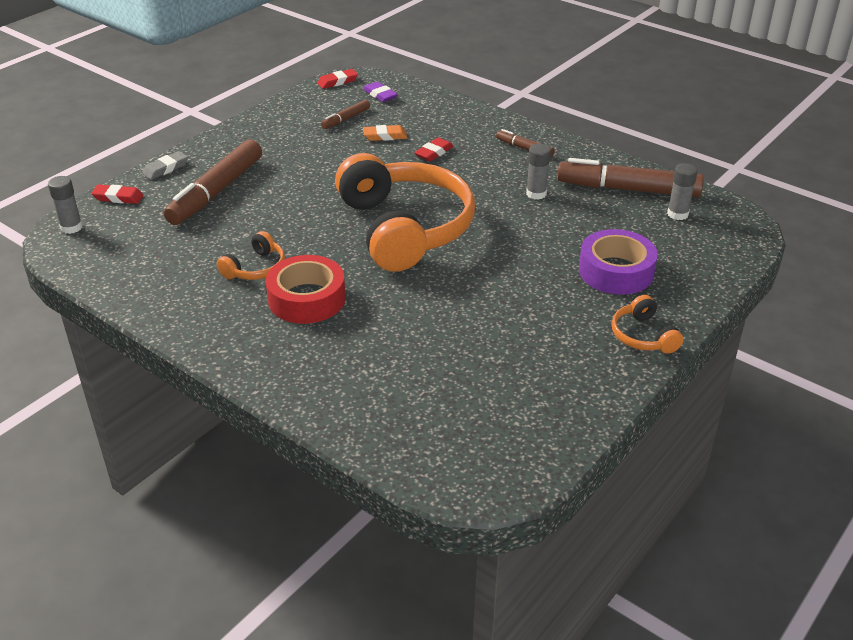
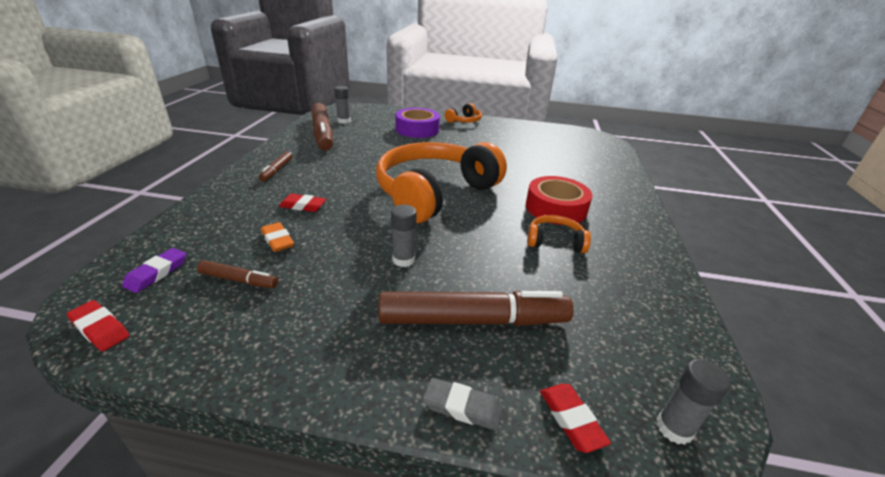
camera: 120 degrees left, 5 degrees down
(536, 194) = (347, 157): grey glue stick -> grey glue stick (403, 260)

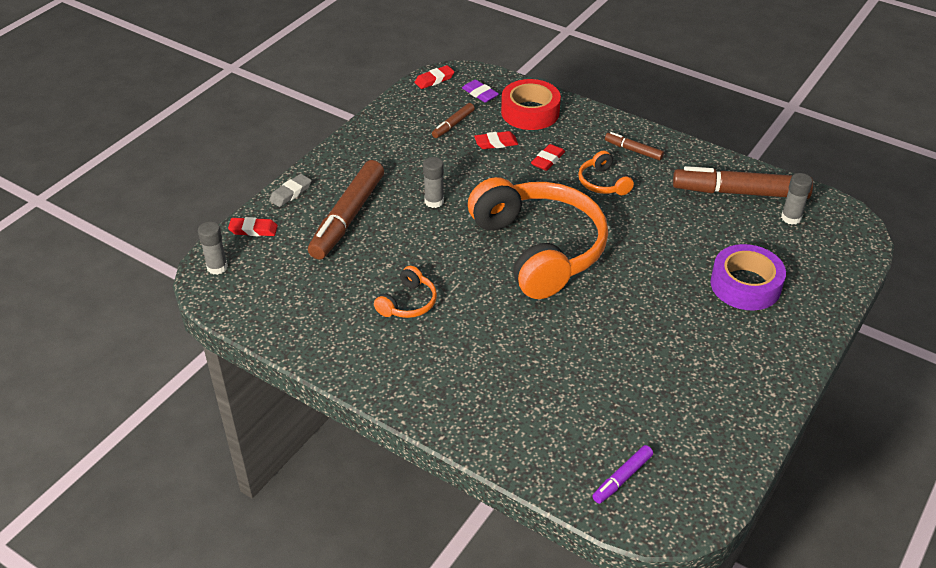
camera: 115 degrees right, 10 degrees up
(277, 240) = (496, 143): orange eraser -> red eraser
(464, 121) = (782, 354): orange headphones -> orange headphones (603, 183)
(556, 208) = (465, 333): red tape -> red tape (530, 112)
(593, 148) = (622, 478): none -> purple marker

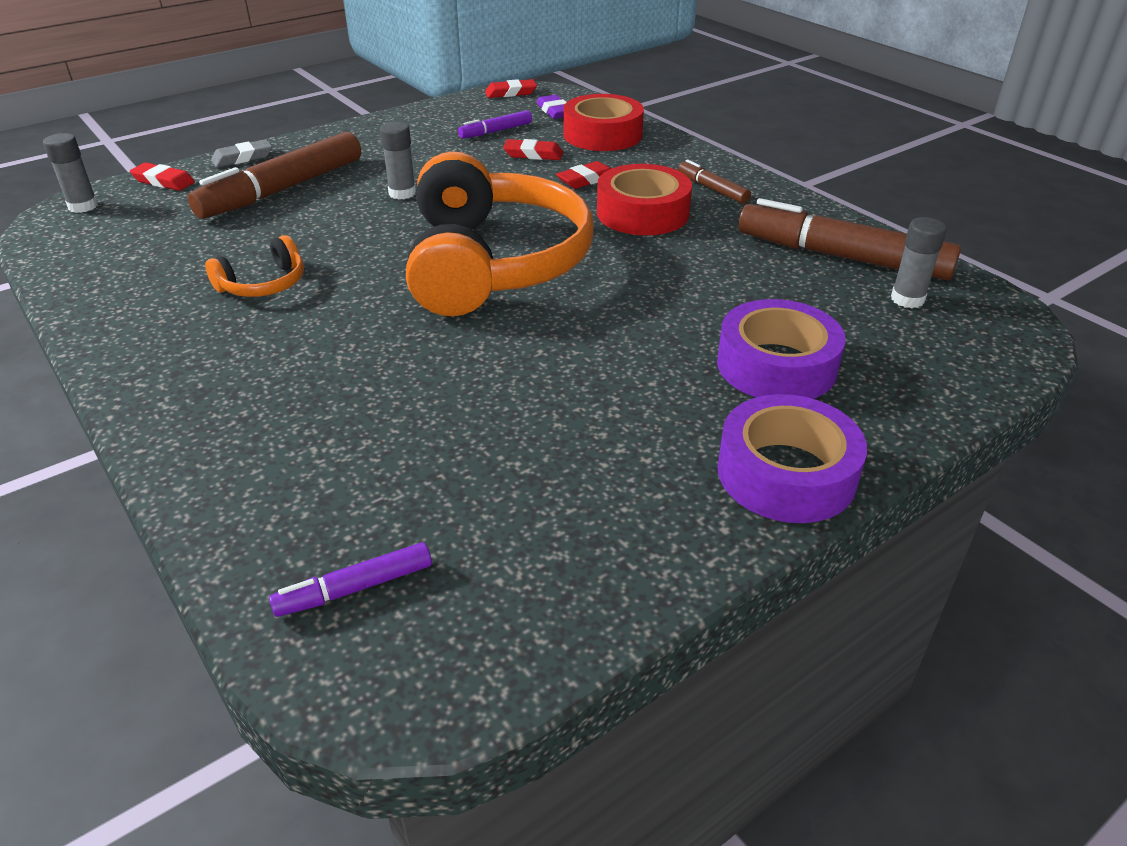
camera: 20 degrees right, 5 degrees down
(453, 124) = (496, 131): brown marker -> purple marker
(603, 183) = (642, 213): orange headphones -> red tape
(785, 354) = (786, 473): none -> purple tape

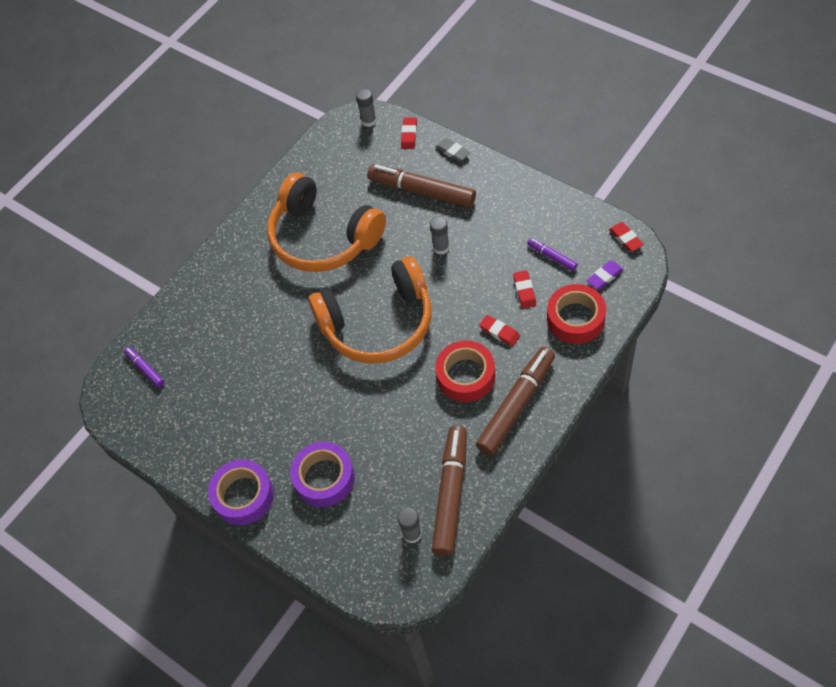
camera: 80 degrees right, 20 degrees up
(264, 284) = (323, 237): orange headphones -> orange headphones, size x2.42
(712, 189) = (516, 405): brown marker -> brown marker, size x2.09

